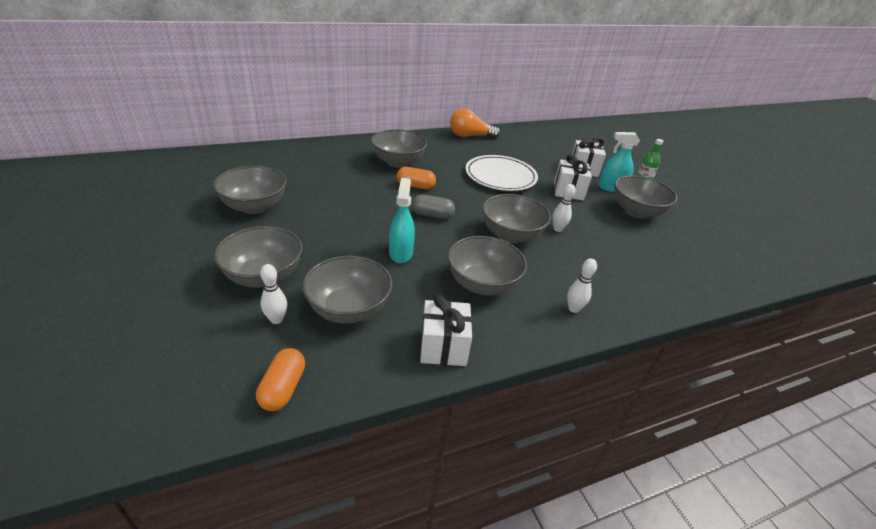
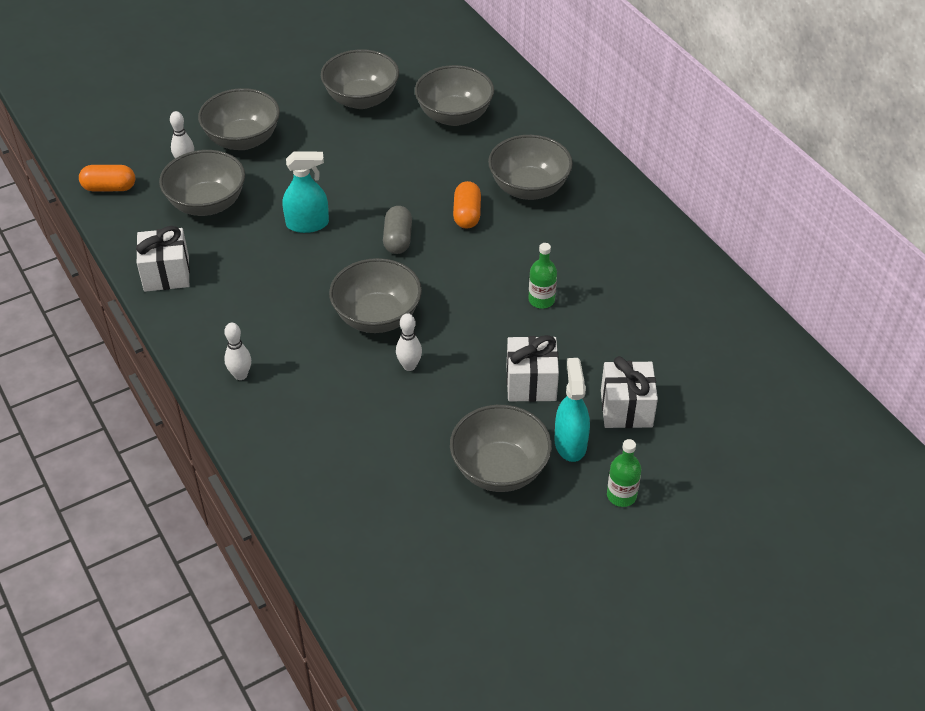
camera: 85 degrees right, 10 degrees up
(470, 136) = (675, 254): orange light bulb -> none
(482, 284) = (267, 295): grey bowl -> grey bowl (454, 116)
(500, 176) = (541, 300): white plate -> green bottle

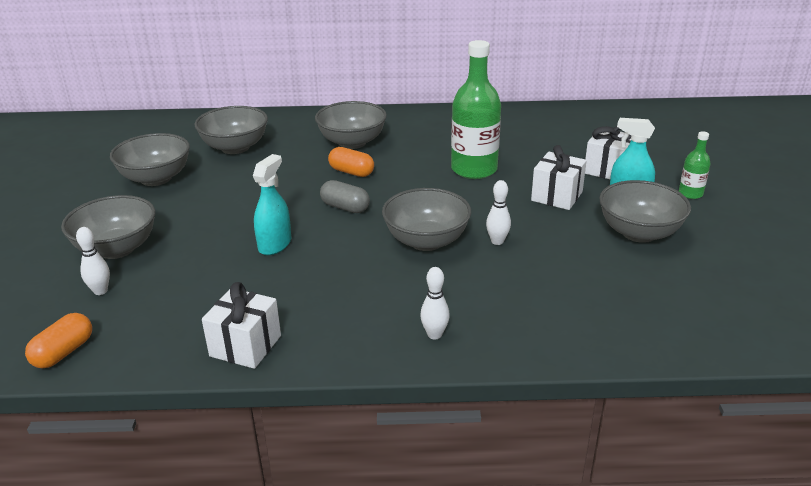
camera: 60 degrees left, 15 degrees down
(207, 204) = (176, 293): grey bowl -> none
(541, 300) = (474, 169): green bottle -> green bottle, size x2.07

